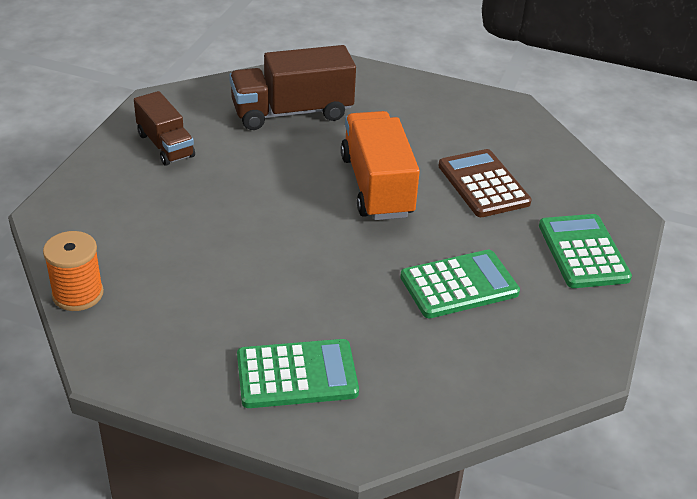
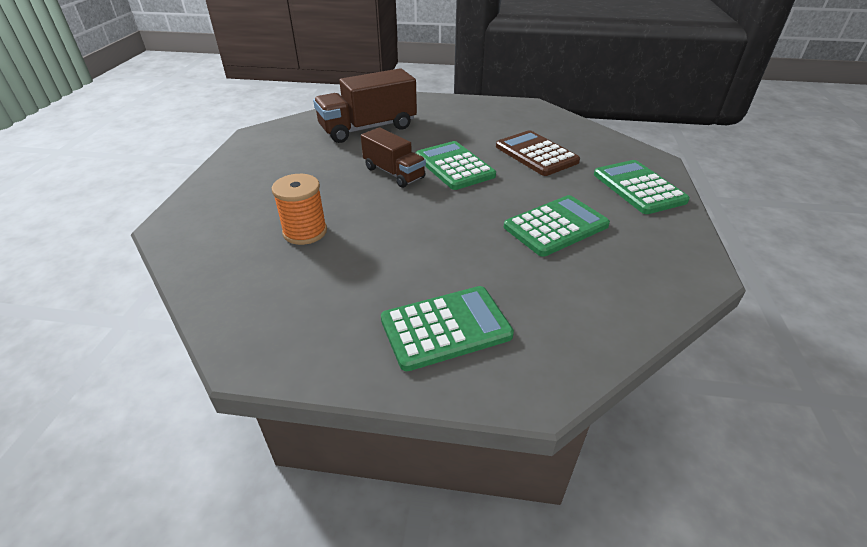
camera: 10 degrees left, 0 degrees up
(78, 294) = (206, 290): orange spool -> orange spool (305, 232)
(165, 145) = (269, 162): brown truck -> brown truck (394, 173)
(377, 186) = (454, 166): orange truck -> green calculator

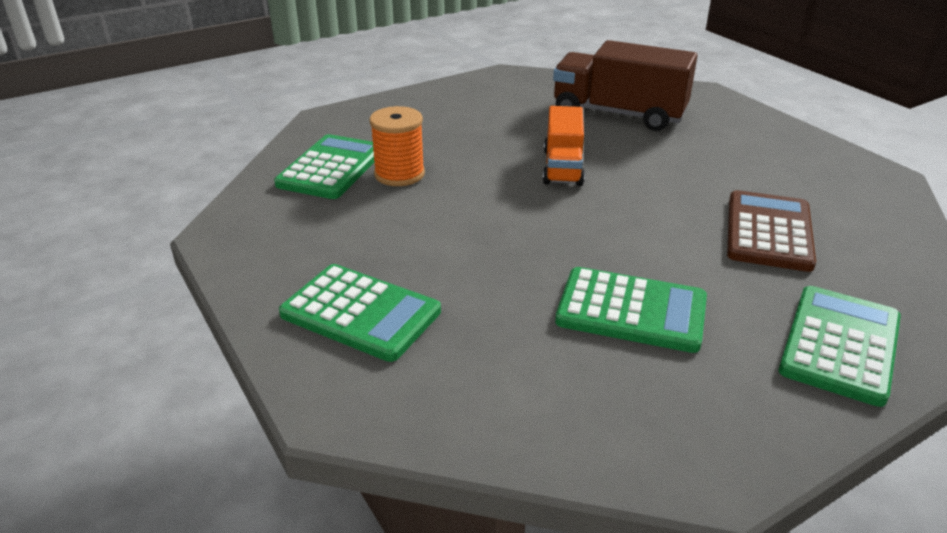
camera: 50 degrees right, 5 degrees down
(394, 173) = (562, 167): brown truck -> orange truck
(454, 166) = (638, 193): green calculator -> green calculator (331, 168)

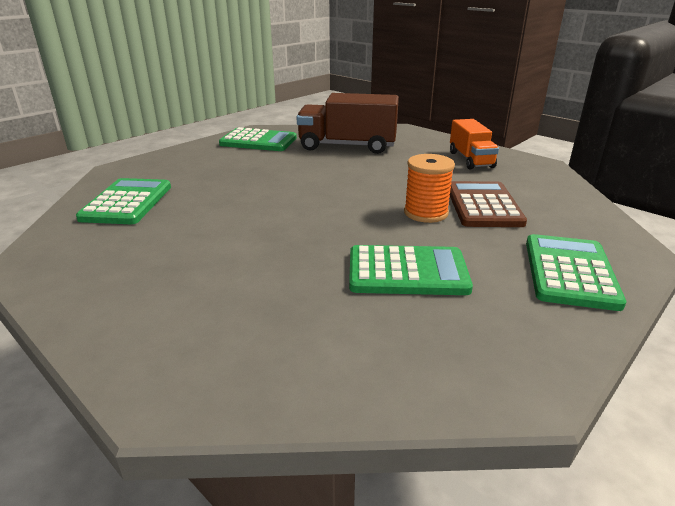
camera: 15 degrees left, 5 degrees down
(360, 313) = (174, 309): green calculator -> green calculator (258, 141)
(399, 174) = (188, 200): orange spool -> orange spool (425, 213)
(562, 167) = (318, 182): orange truck -> orange truck (471, 159)

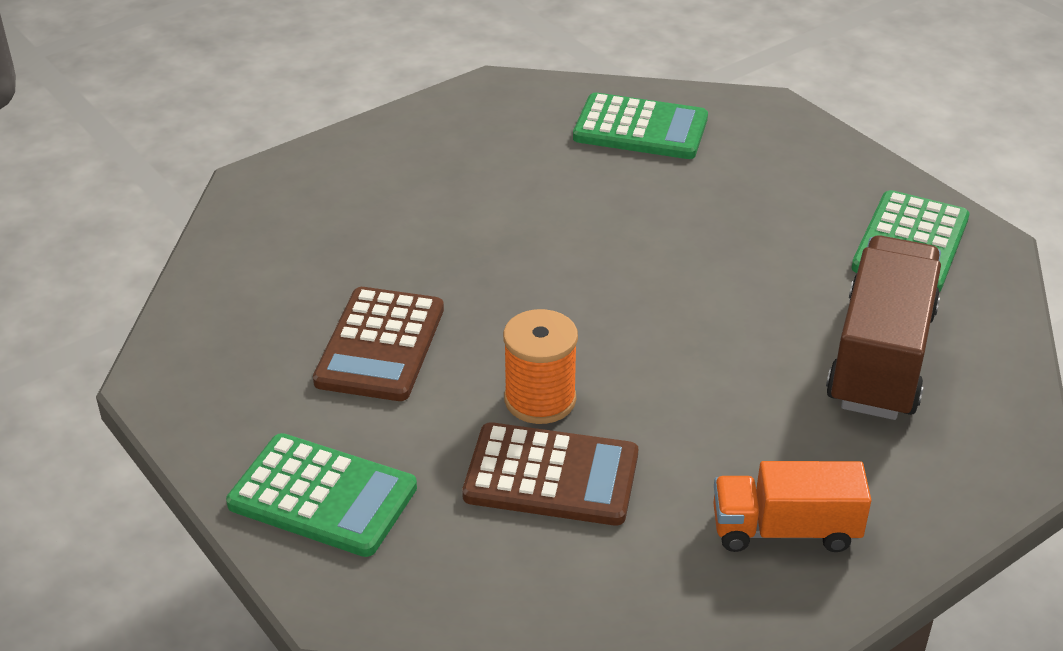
camera: 100 degrees right, 10 degrees up
(407, 272) = (380, 345): green calculator -> brown calculator

